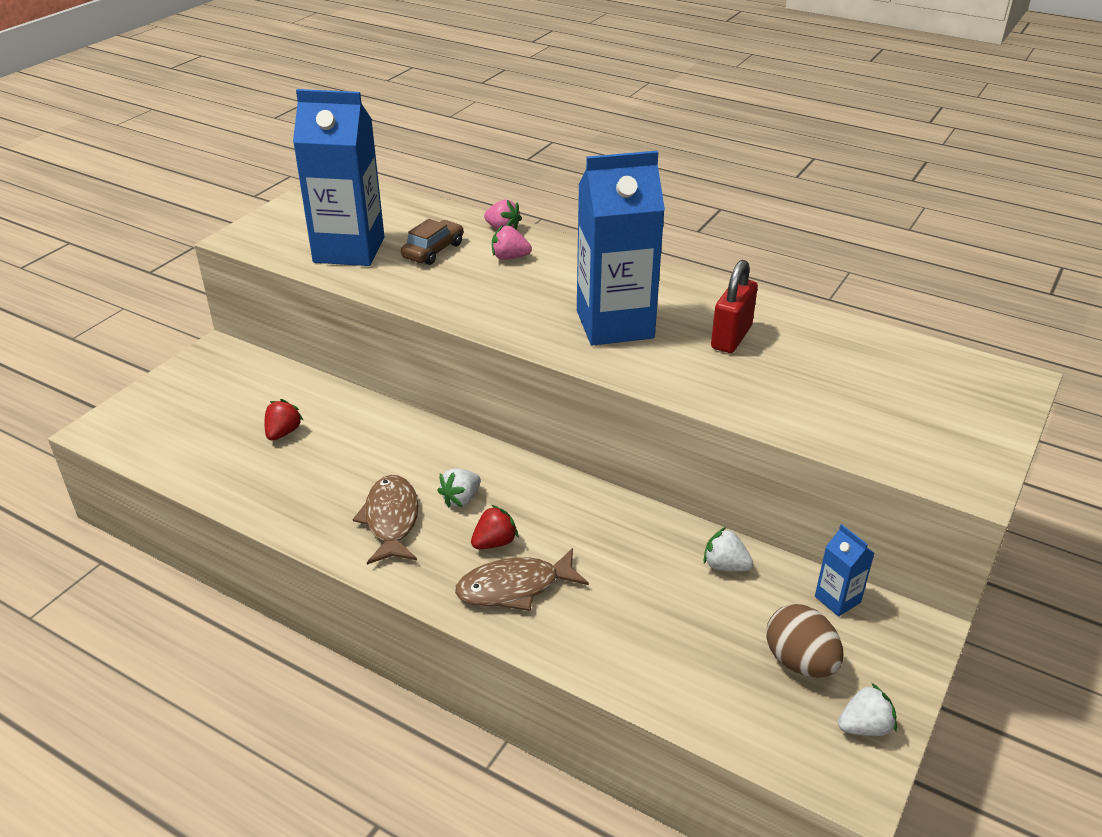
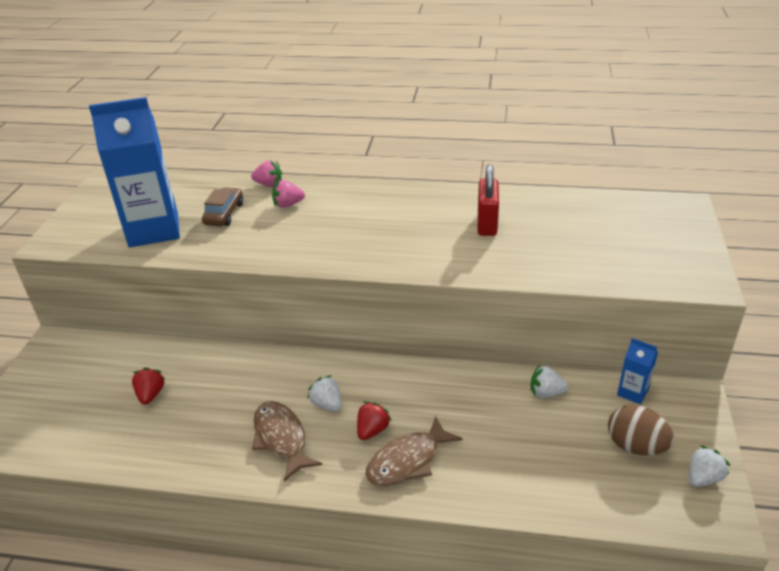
camera: 20 degrees left, 0 degrees up
(461, 499) = (327, 404): white strawberry -> white strawberry turned 120 degrees clockwise
(615, 324) = (399, 236): blue carton -> none

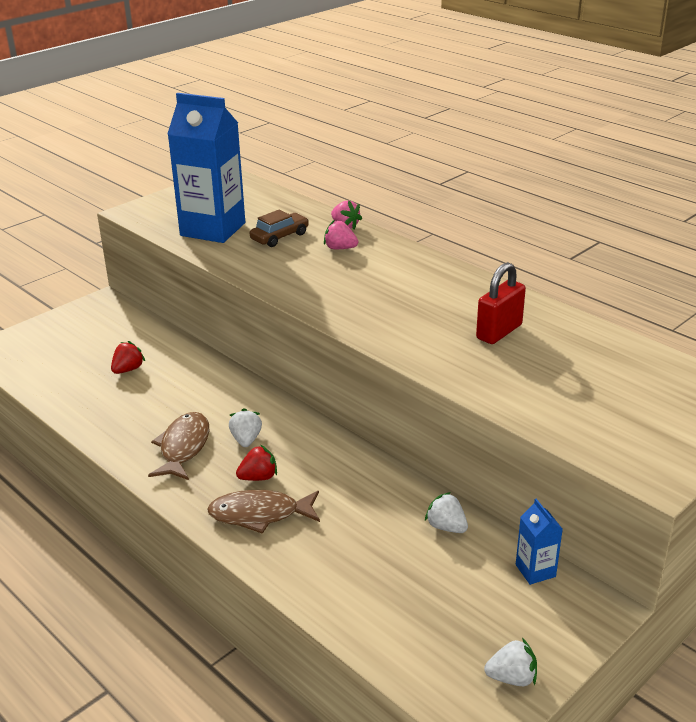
camera: 35 degrees right, 5 degrees down
(635, 446) = (477, 615): brown egg -> none

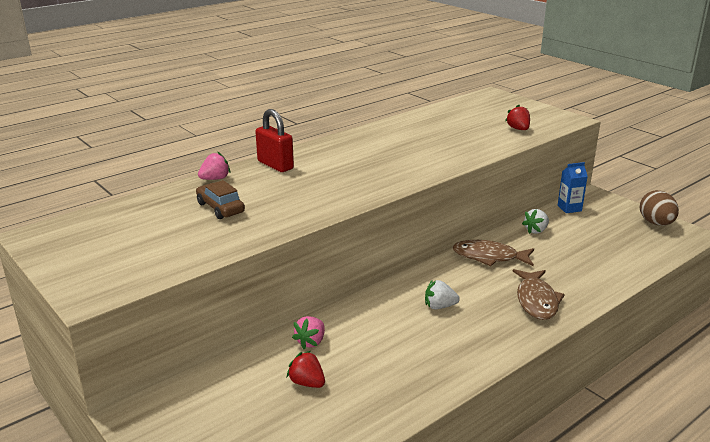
camera: 85 degrees left, 5 degrees down
(183, 447) = (450, 340): brown fish -> brown fish (489, 257)
(213, 229) = (180, 242): blue carton -> none
(258, 477) = (490, 301): red strawberry -> red strawberry (518, 129)
(340, 248) = (260, 182): pink strawberry -> pink strawberry (311, 342)
(499, 332) = (416, 139): red padlock -> red padlock (275, 165)
(512, 678) = (656, 223): white strawberry -> brown egg

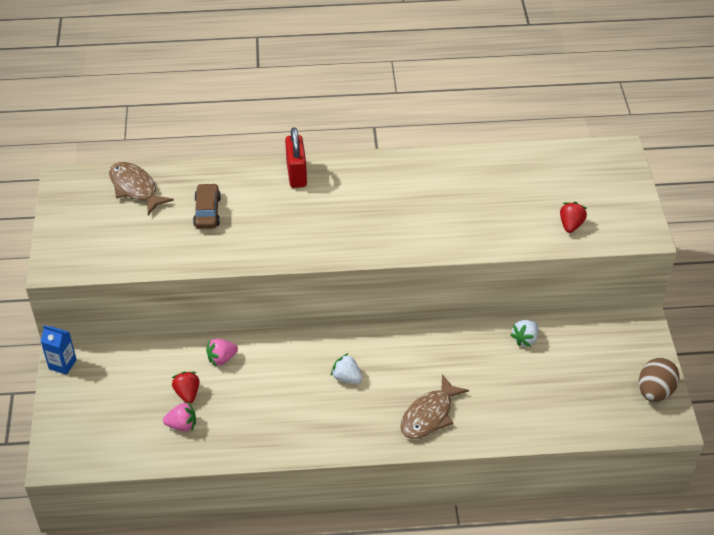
camera: 35 degrees right, 20 degrees up
(215, 179) = (234, 170): pink strawberry -> pink strawberry (182, 425)
(489, 257) = (445, 347): brown fish -> brown fish (135, 188)
(536, 230) = (525, 339): white strawberry -> white strawberry turned 45 degrees counterclockwise
(569, 208) = (594, 328): blue carton -> blue carton (62, 364)

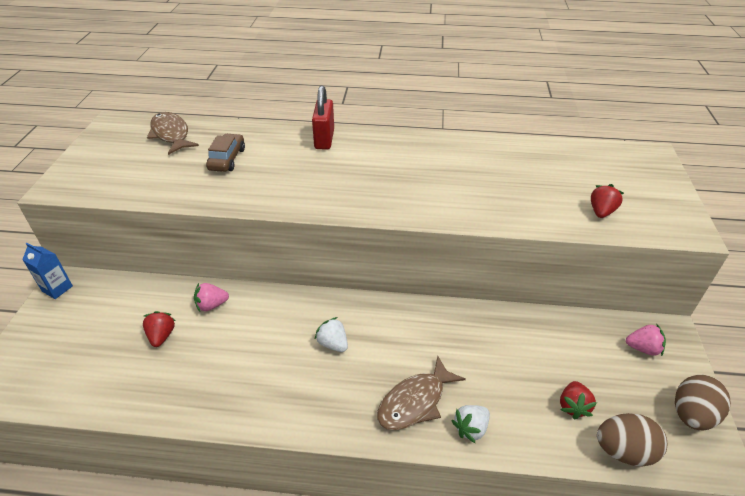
camera: 10 degrees right, 5 degrees down
(182, 425) = (140, 370): pink strawberry -> pink strawberry (643, 348)
(525, 339) = (535, 330): white strawberry -> white strawberry (471, 428)
(560, 399) = (573, 406): none -> red strawberry
(600, 427) = (623, 451): none -> brown egg

